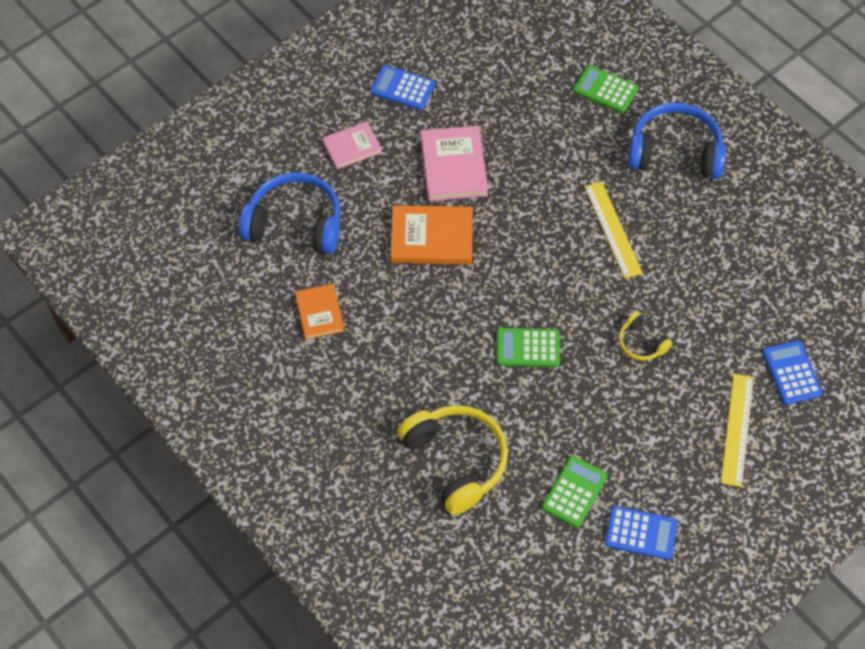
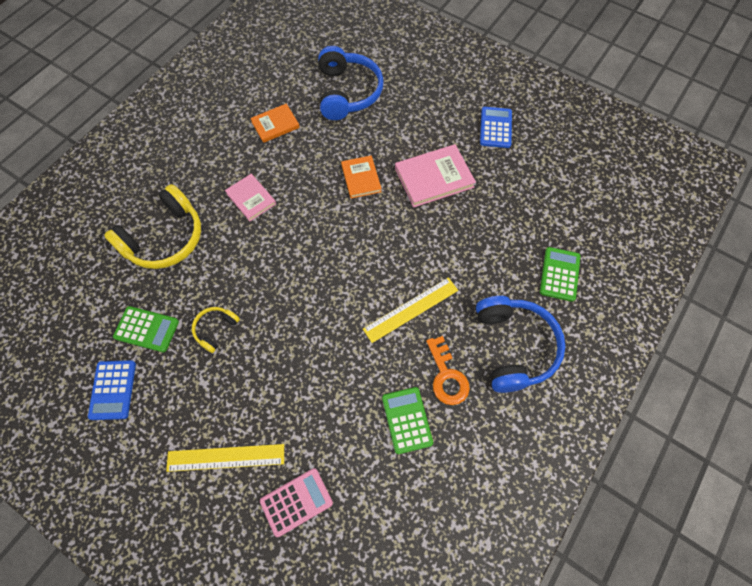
camera: 75 degrees right, 5 degrees up
(352, 147) = (427, 109): pink book -> pink book (251, 198)
(431, 238) = (361, 178): orange book -> orange book, size x0.63
(528, 348) = (275, 267): green calculator -> green calculator (407, 420)
(641, 343) = (299, 355): yellow headphones -> yellow headphones (215, 329)
(692, 217) = (446, 376): none -> orange key
(791, 373) = (296, 502): blue calculator -> pink calculator

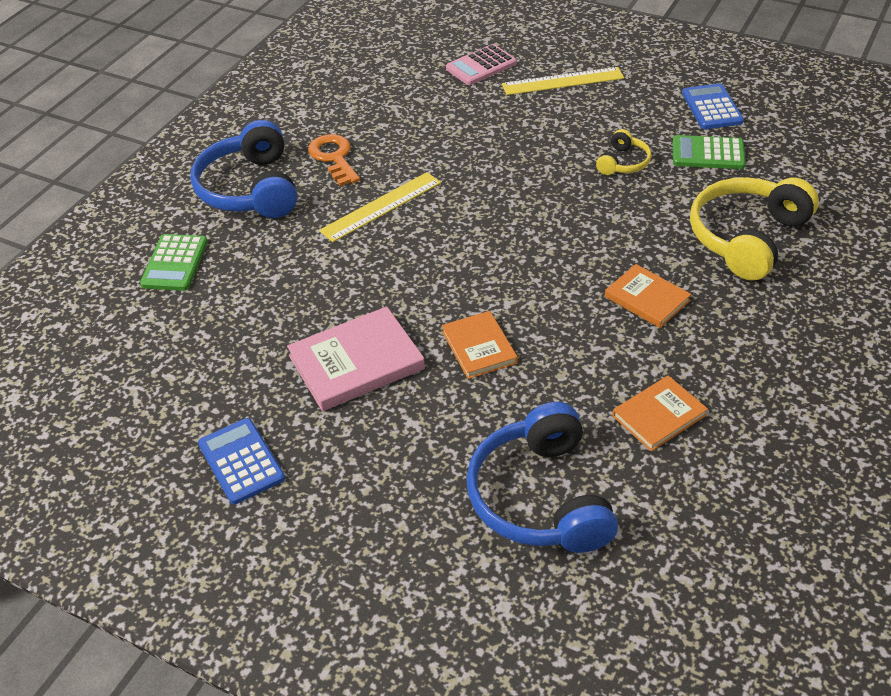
camera: 175 degrees right, 20 degrees down
(251, 198) = (647, 299): pink book -> orange book
(407, 420) = (378, 123): green calculator -> none
(495, 128) = (241, 461): blue calculator -> blue calculator turned 150 degrees clockwise

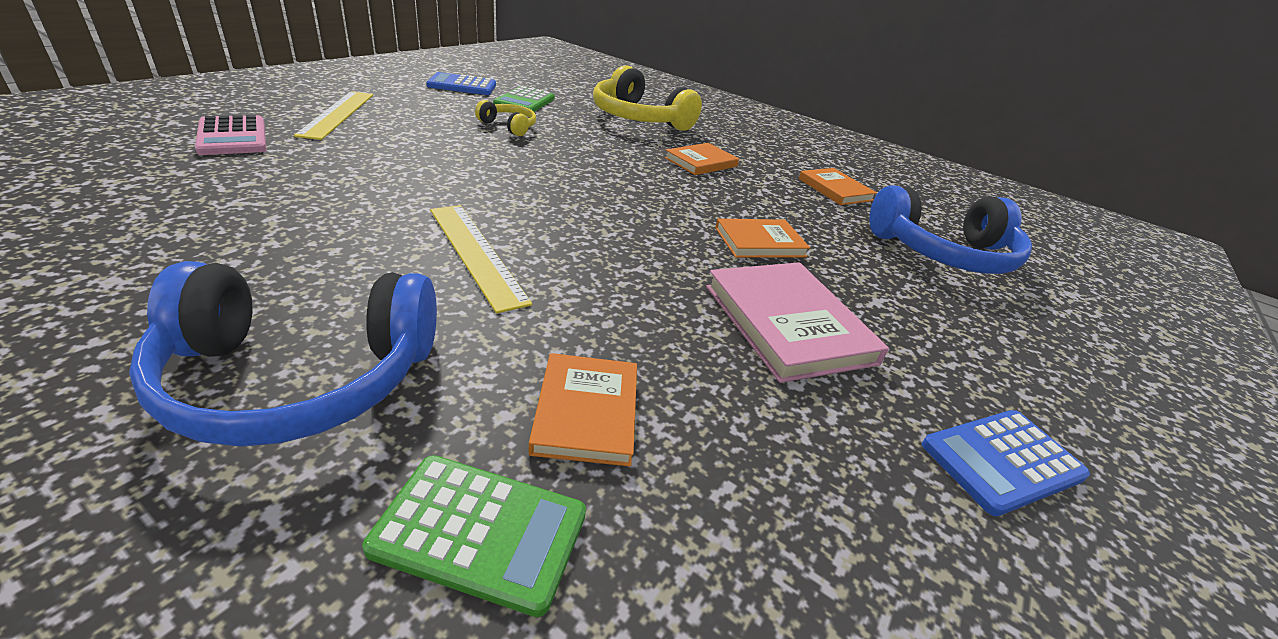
camera: 90 degrees left, 10 degrees down
(247, 280) = (586, 411): none -> orange book
(334, 157) = (308, 270): orange key -> none

